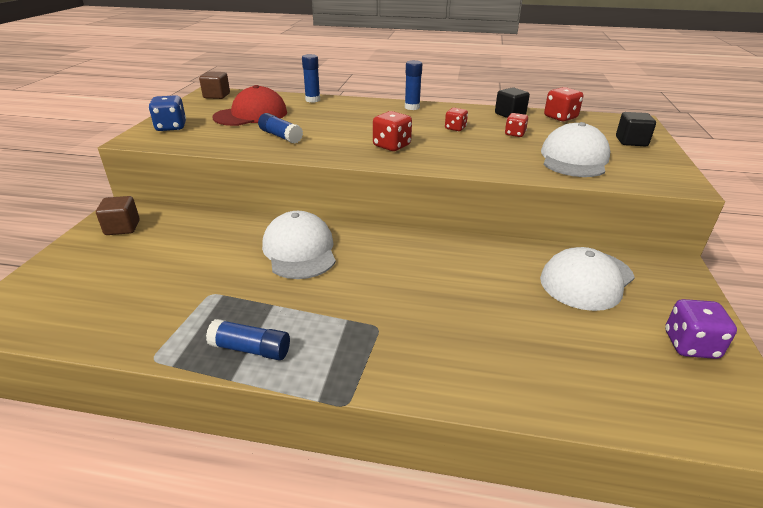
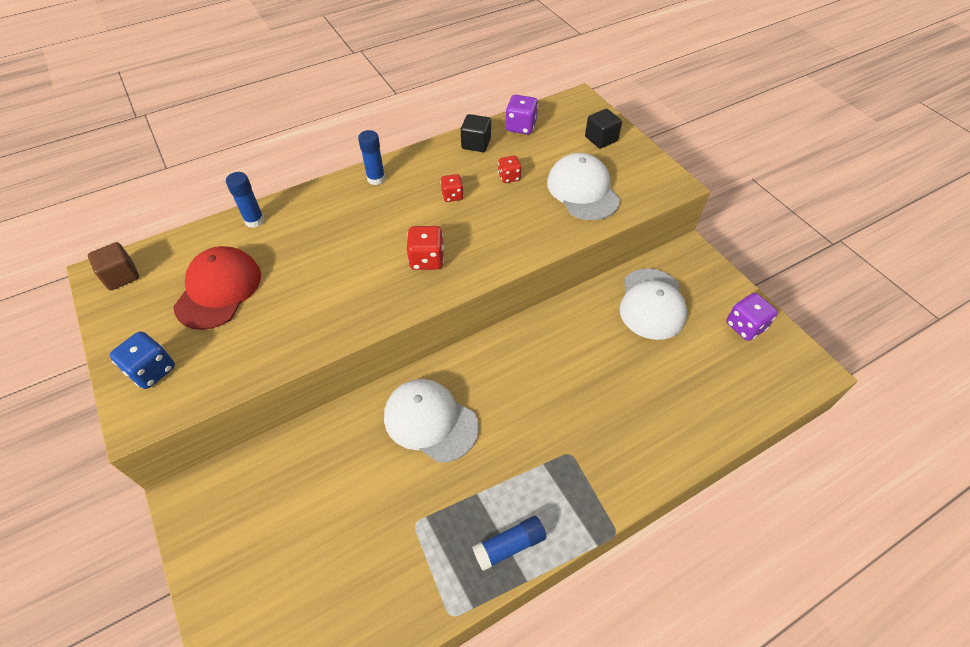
camera: 40 degrees left, 20 degrees up
(122, 228) = (224, 520): brown cube -> none
(280, 136) = (302, 309): blue glue stick -> none
(560, 117) = (521, 127): red dice -> purple dice

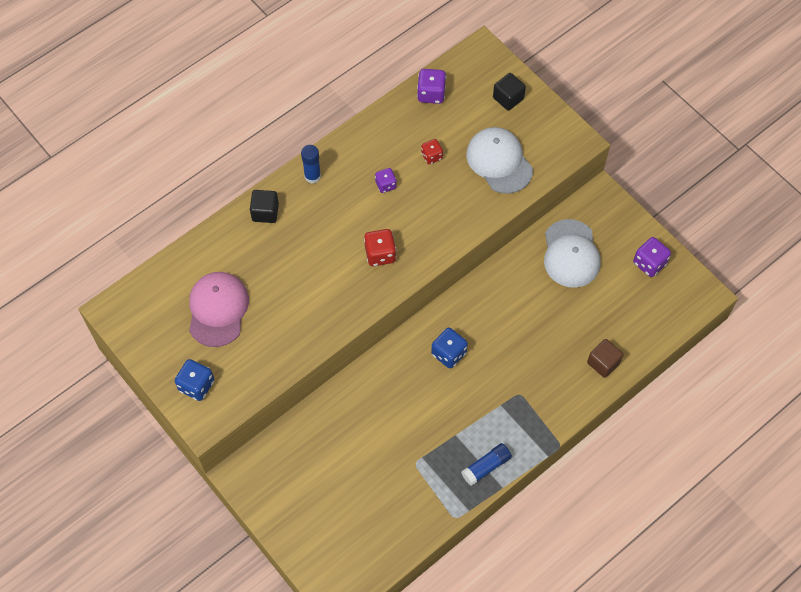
camera: 10 degrees left, 10 degrees up
(121, 276) = (131, 310): brown cube -> brown cube (603, 363)
(218, 290) = (218, 309): red cap -> pink cap
(254, 220) = (220, 238): blue glue stick -> none
(430, 421) = (407, 386): white cap -> none
(452, 196) = (385, 185): red dice -> purple dice
(476, 144) = (393, 121): black cube -> black cube (265, 212)
(489, 390) = (448, 353): none -> blue dice

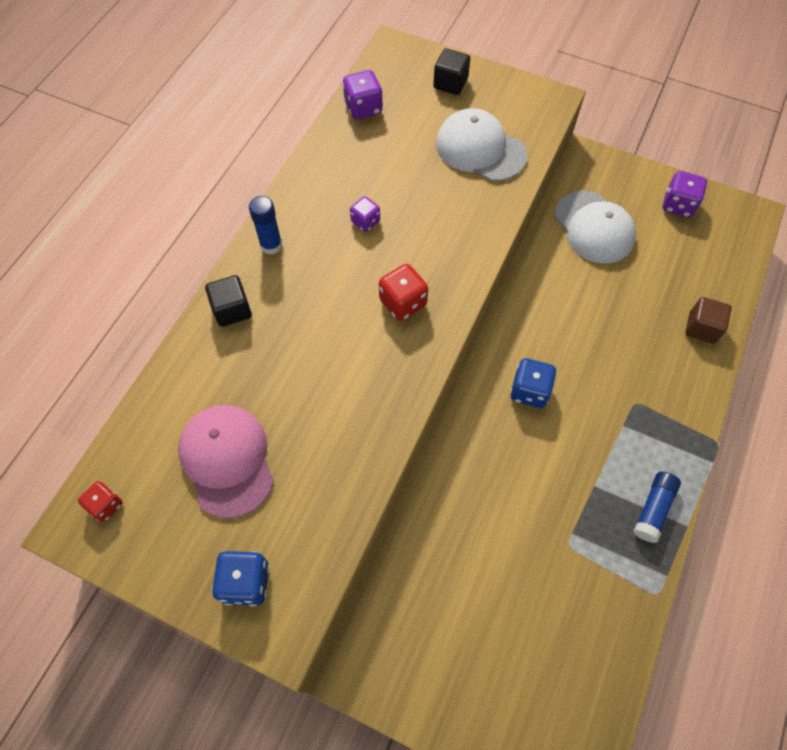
camera: 25 degrees left, 0 degrees up
(431, 156) = (401, 171): red dice -> red dice (106, 505)

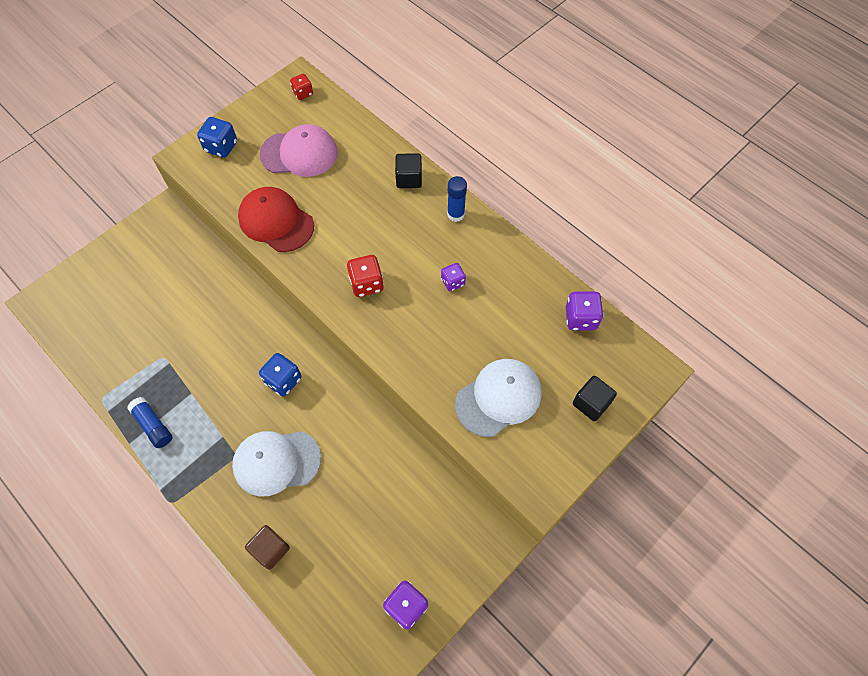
camera: 110 degrees right, 0 degrees up
(353, 441) = (276, 221): none -> red cap
(594, 227) = (412, 507): white cap -> white cap (276, 462)

